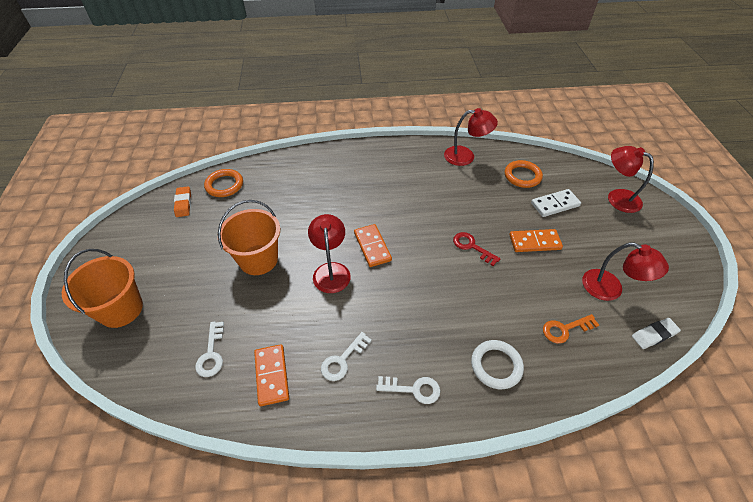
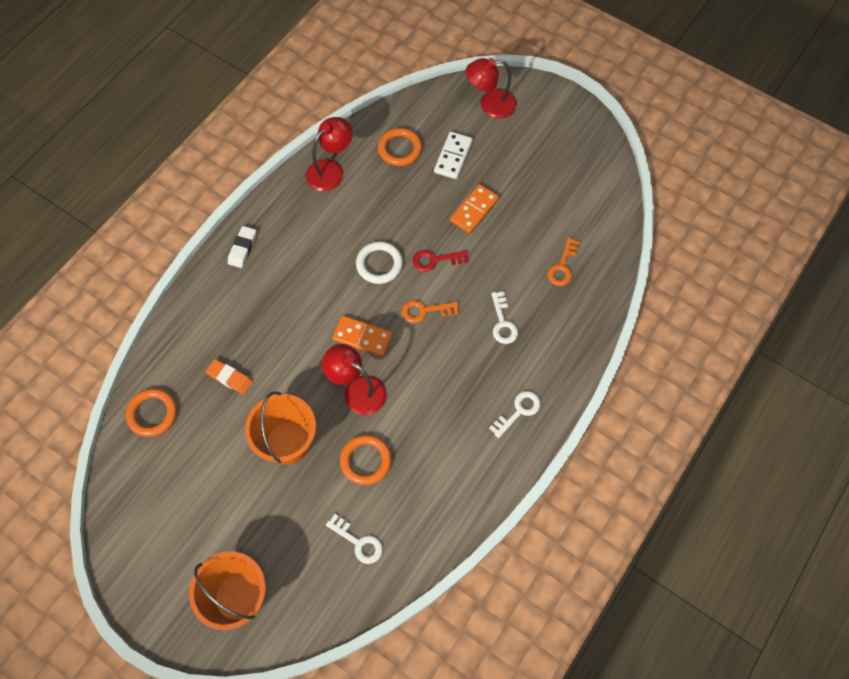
camera: 50 degrees left, 15 degrees up
(183, 203) = (142, 469): orange eraser -> orange eraser (230, 378)
(271, 375) = (420, 506): orange domino -> none
(281, 313) = (366, 461): none -> orange ring
(343, 360) = (452, 443): white key -> white key (503, 322)
(429, 268) = (425, 311): none -> orange key
(496, 366) = (549, 339): white ring -> white ring (379, 264)
(610, 289) = (560, 202): red lamp -> none
(654, 335) = (615, 215): white eraser -> white eraser (242, 248)

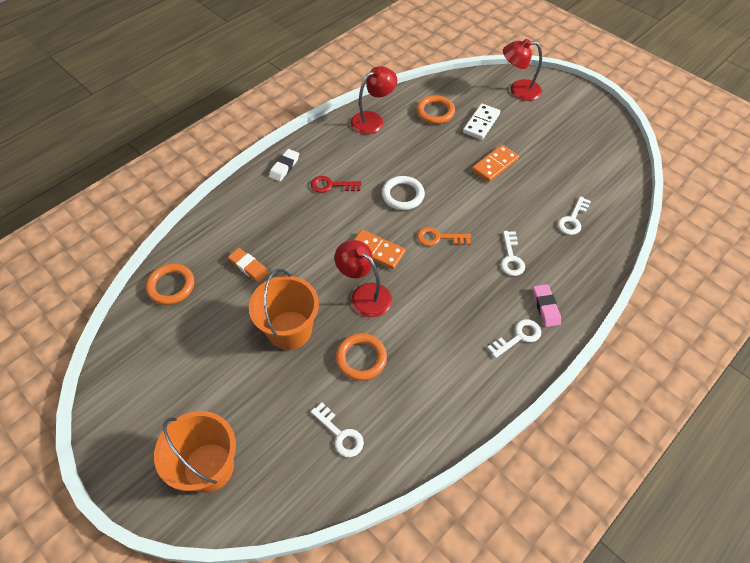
camera: 10 degrees right, 10 degrees down
(435, 260) = (454, 199): red key -> red key (331, 185)
(542, 374) = (545, 307): none -> pink eraser
(562, 266) = (573, 219): orange key -> white key

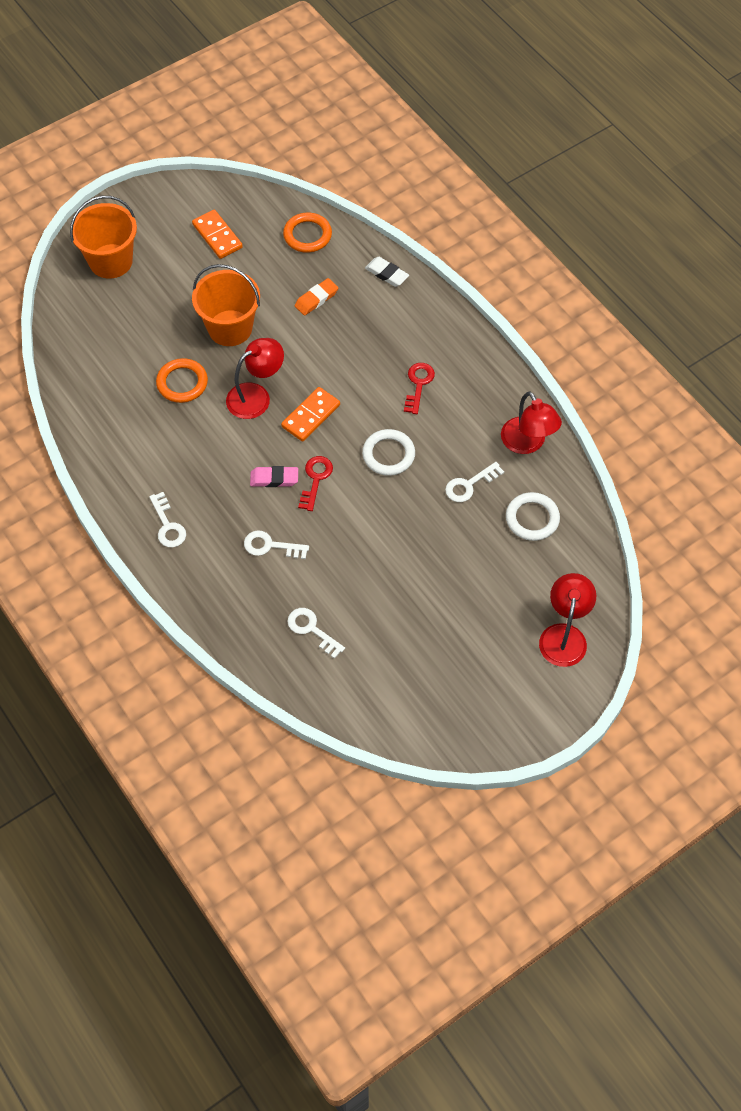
camera: 100 degrees right, 5 degrees up
(284, 167) = (457, 341): white eraser -> white eraser (387, 274)
(340, 434) = (111, 356): white key -> white key (469, 485)
(435, 112) = (532, 518): orange ring -> white ring
(439, 238) = (315, 479): orange key -> red key
(481, 123) = (501, 569): white domino -> none
(495, 165) = (420, 566): orange domino -> orange domino (217, 236)
(545, 307) = (196, 561): pink eraser -> pink eraser (274, 479)

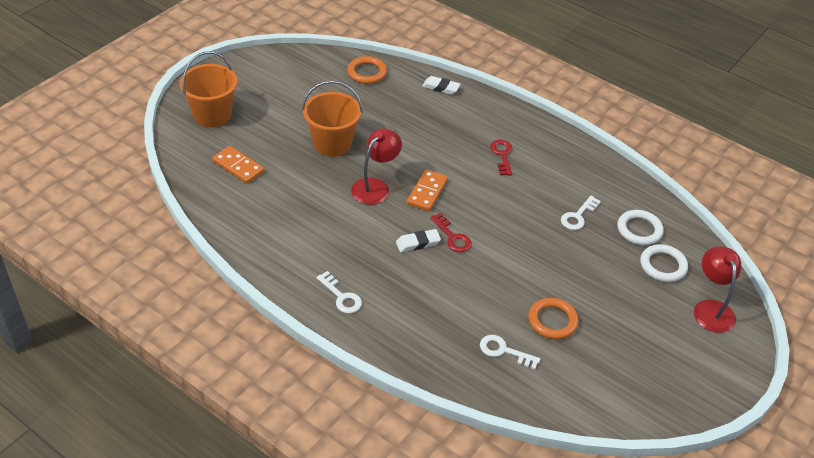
camera: 20 degrees left, 15 degrees down
(182, 383) = (309, 188): orange ring -> orange ring (552, 321)
(217, 236) = (295, 84): orange domino -> orange domino (238, 166)
(271, 546) = (438, 294): white key -> none
(274, 479) = (418, 243): pink eraser -> white eraser
(315, 479) = (452, 237): red key -> red key turned 150 degrees clockwise
(316, 299) = (393, 112): orange eraser -> none
(388, 454) = (503, 207): white ring -> white ring (663, 265)
(527, 443) = (607, 179): red lamp -> none

